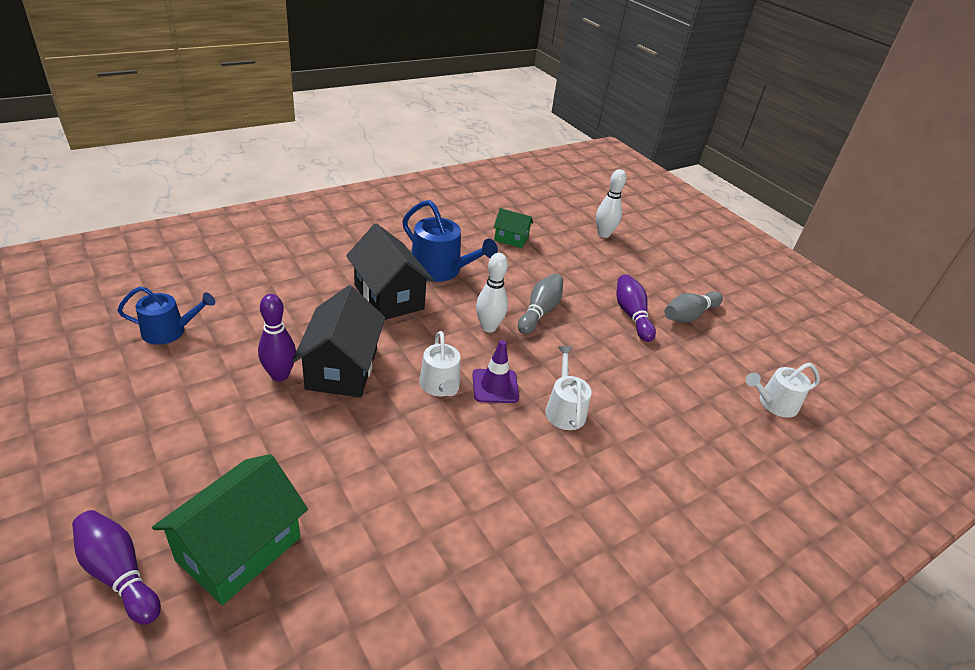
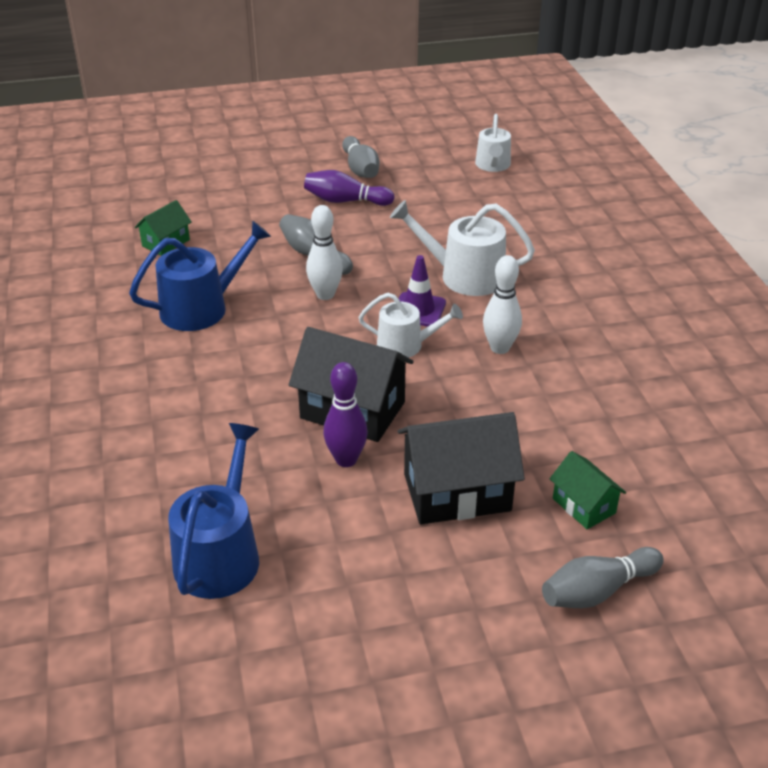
camera: 65 degrees left, 0 degrees up
(119, 573) = (597, 591): purple bowling pin -> grey bowling pin
(169, 331) = (220, 554): blue watering can -> blue watering can, size x1.52
(239, 549) = (584, 506): green house -> green house, size x0.54
(389, 297) = (237, 357): black house -> black house (457, 492)
(564, 409) = (464, 276): white watering can -> white watering can, size x1.52
(603, 234) = (194, 178): white bowling pin -> white bowling pin (500, 348)

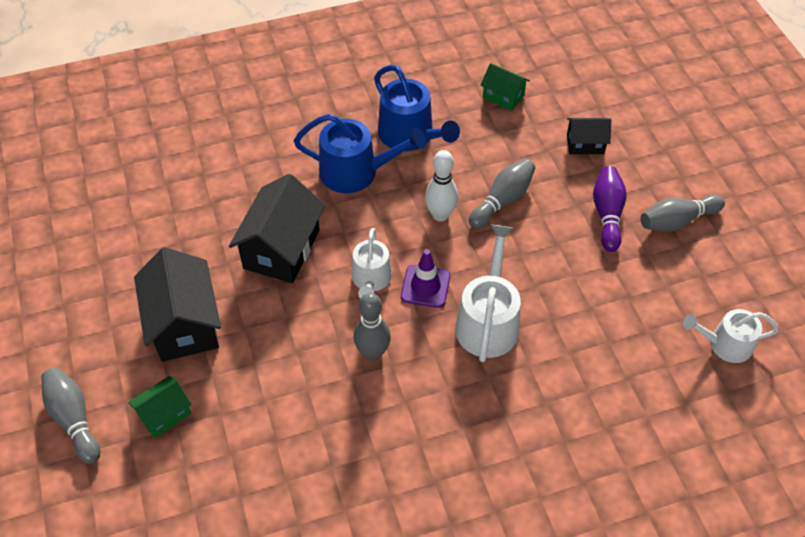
camera: 85 degrees right, 15 degrees up
(220, 554) = (133, 190): blue watering can -> blue watering can (356, 172)
(252, 203) = (585, 144): none -> black house
(346, 459) = (223, 250): purple bowling pin -> none
(500, 348) = (372, 353): white bowling pin -> grey bowling pin

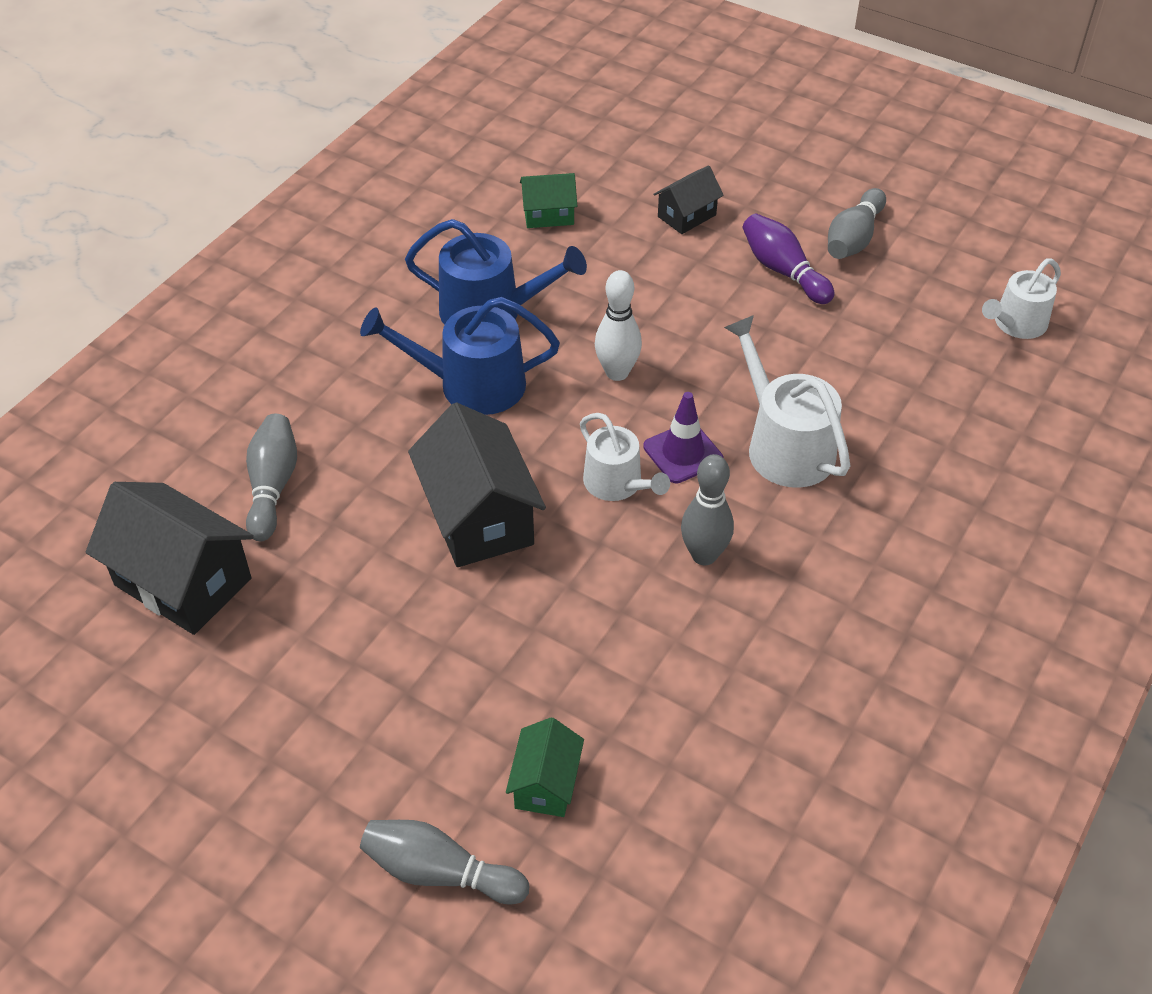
camera: 40 degrees left, 5 degrees down
(184, 324) = (455, 673): black house -> black house (183, 582)
(356, 172) = (471, 385): blue watering can -> blue watering can turned 150 degrees counterclockwise
(502, 200) = (665, 319): grey bowling pin -> grey bowling pin (273, 486)

